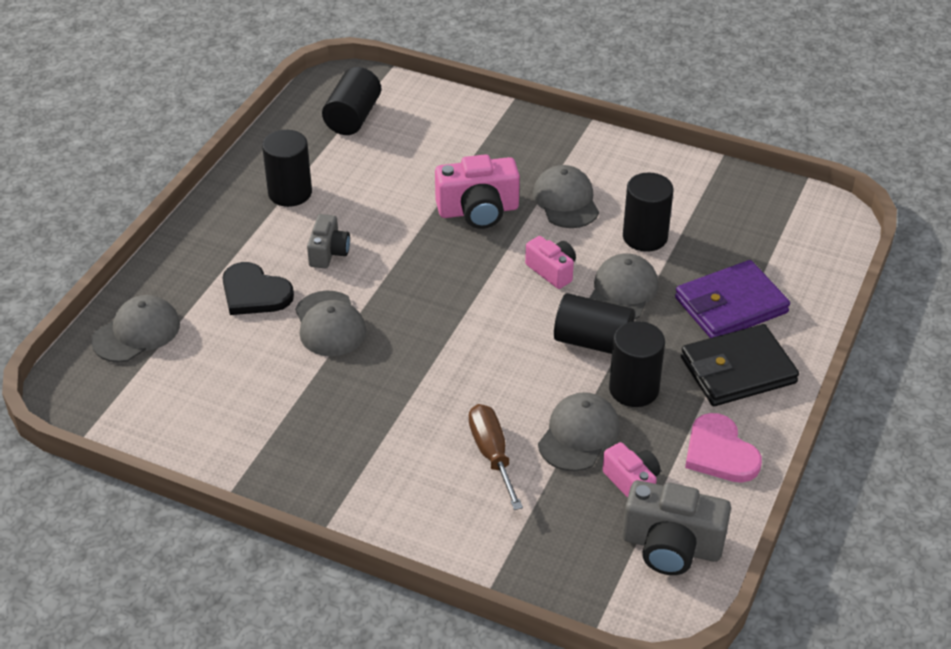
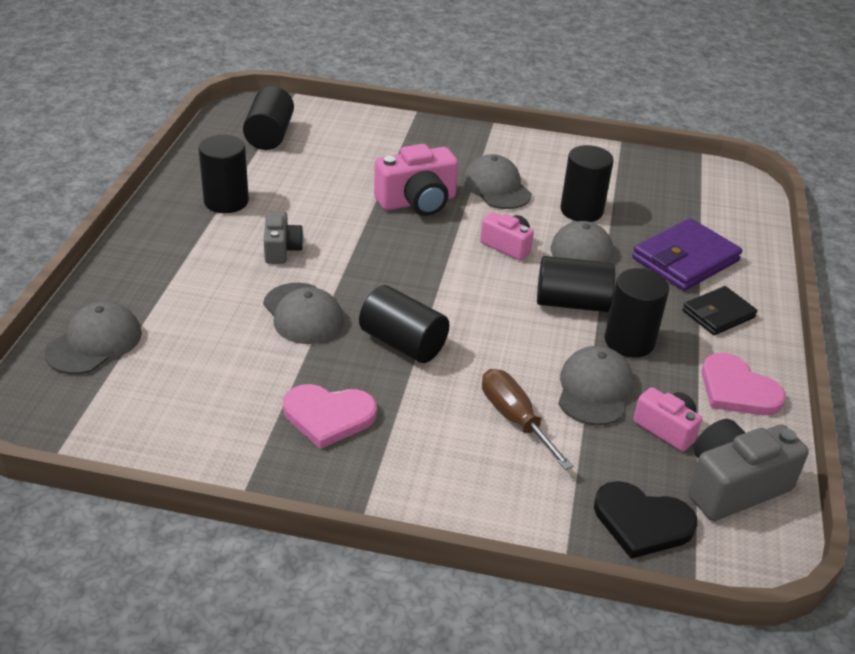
camera: 15 degrees left, 5 degrees down
(254, 293) = (215, 293): black heart -> black heart (642, 522)
(323, 430) = (328, 416): none -> pink heart
(413, 365) = (403, 343): none -> black cylinder
(671, 546) = (733, 486): grey camera -> grey camera turned 150 degrees clockwise
(737, 370) = (718, 314): black wallet -> black wallet, size x0.63

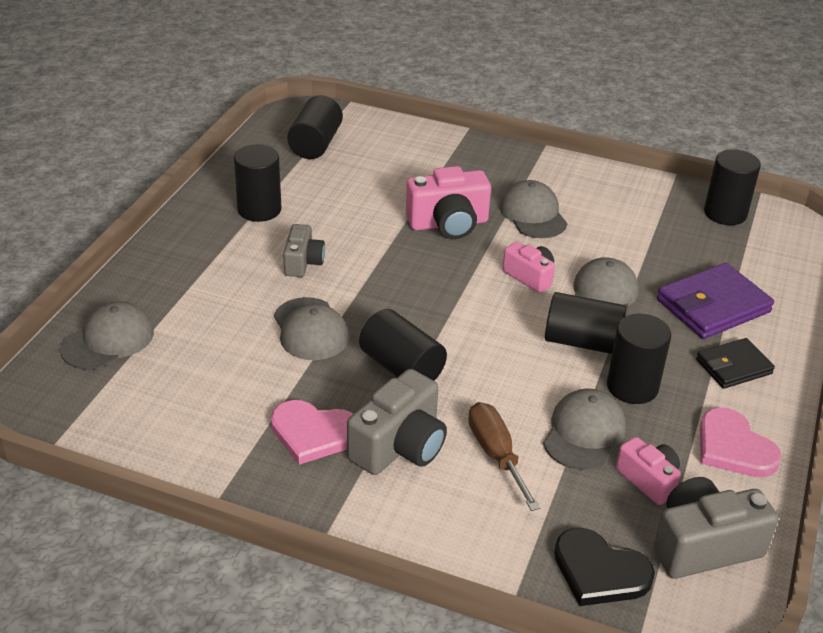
camera: 10 degrees right, 0 degrees up
(418, 420) = (399, 446): none -> grey camera
(581, 210) = (616, 245): black cylinder -> black cylinder (725, 213)

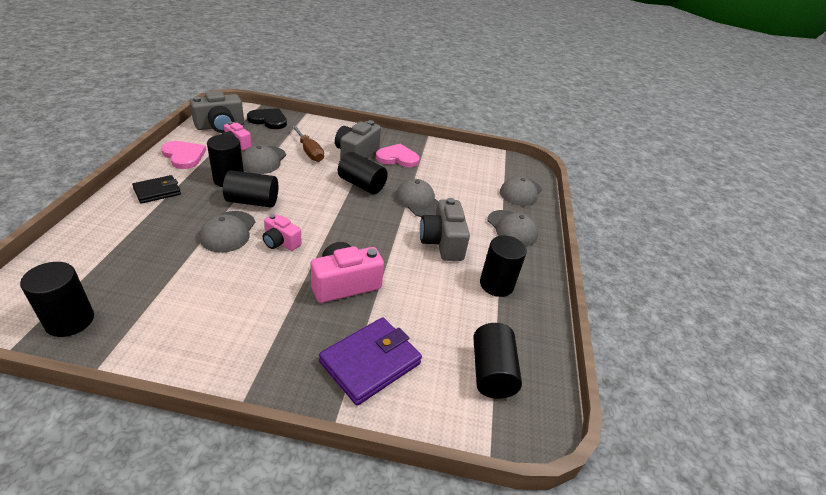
camera: 165 degrees right, 0 degrees up
(303, 262) = (442, 242): grey camera -> grey camera, size x1.64
(533, 214) = (270, 301): grey cap -> grey cap (512, 228)
(713, 306) = (146, 228): purple wallet -> purple wallet (370, 362)

